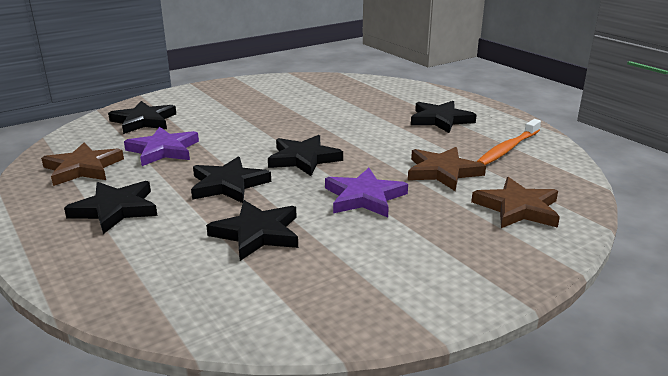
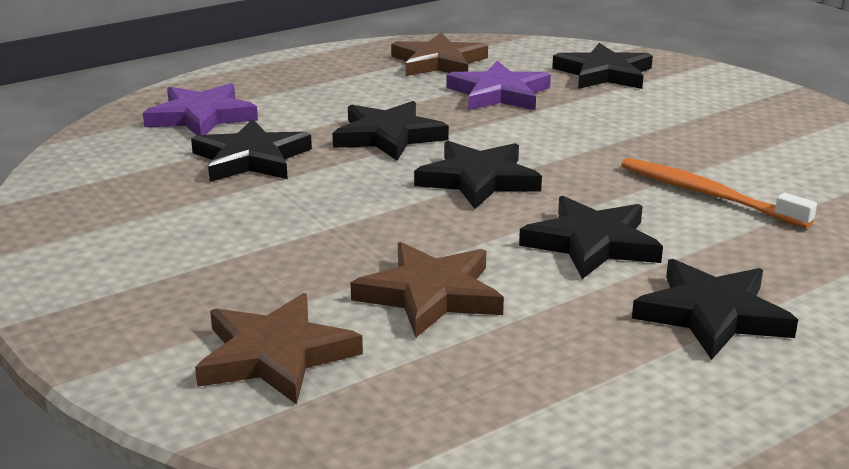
camera: 90 degrees right, 0 degrees up
(115, 209) = (328, 88): black star -> black star (592, 243)
(364, 197) = (338, 223): purple star -> purple star (201, 117)
(507, 149) = (555, 384): orange toothbrush -> orange toothbrush (707, 194)

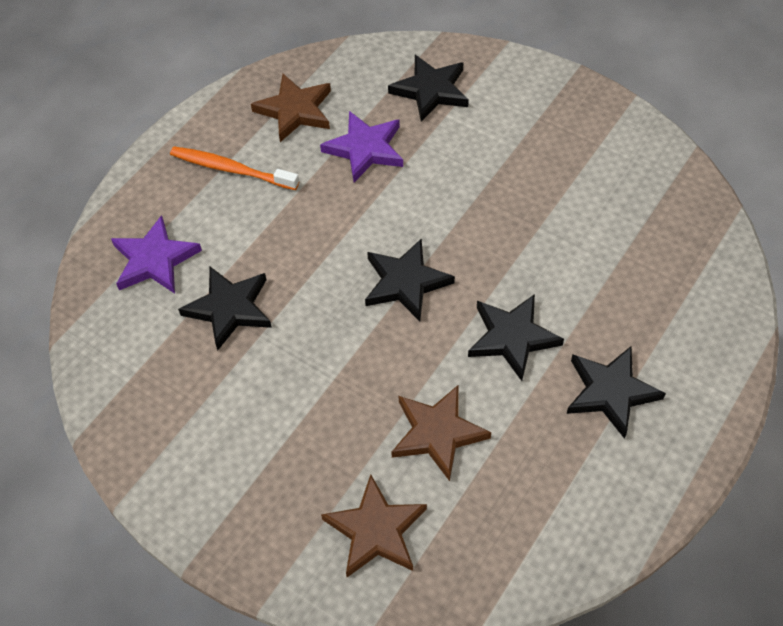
camera: 20 degrees left, 30 degrees up
(388, 136) = (313, 242): black star -> none
(707, 194) = (564, 250): orange toothbrush -> orange toothbrush (231, 169)

